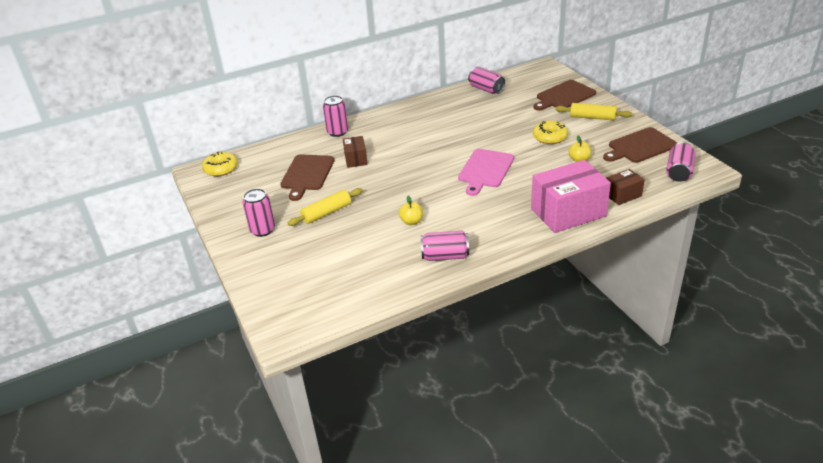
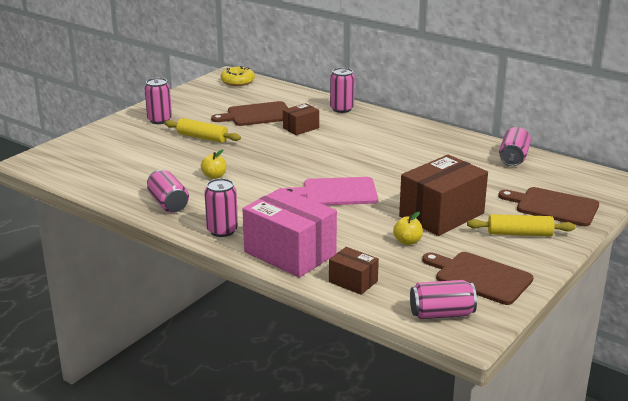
camera: 60 degrees right, 10 degrees down
(512, 237) = (222, 230): none -> pink can
(549, 137) = (441, 215): yellow donut -> brown box
(592, 117) = (519, 234): yellow rolling pin -> yellow rolling pin turned 75 degrees counterclockwise

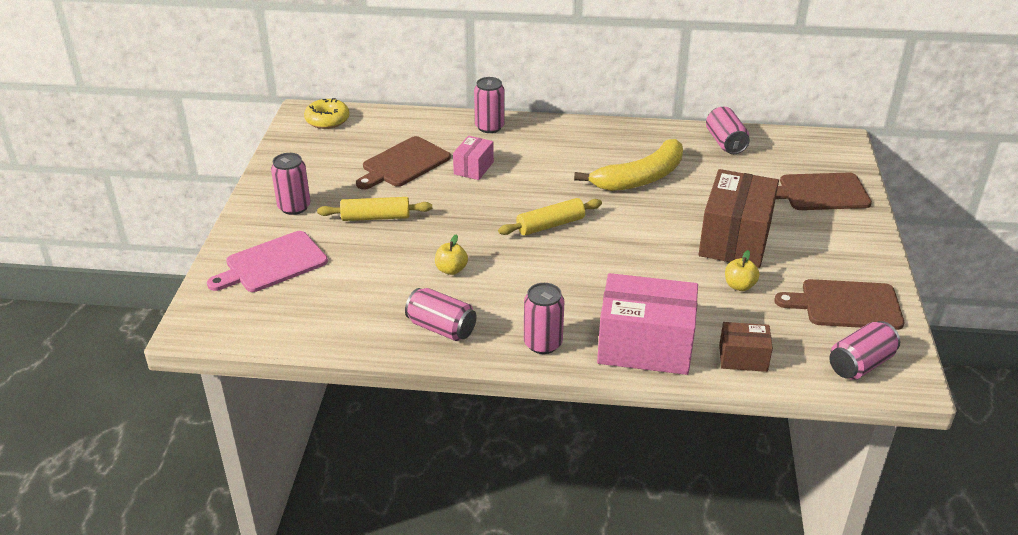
camera: 30 degrees left, 10 degrees up
(301, 128) = (473, 168): brown box -> pink box
(336, 192) = (605, 246): pink cutting board -> pink cutting board (272, 264)
(416, 162) = (641, 178): none -> yellow banana
(519, 234) = (825, 237): yellow rolling pin -> yellow rolling pin (550, 225)

